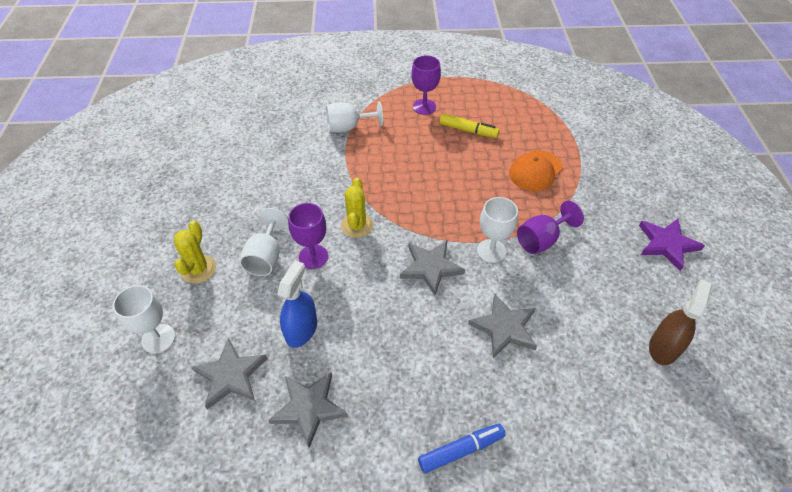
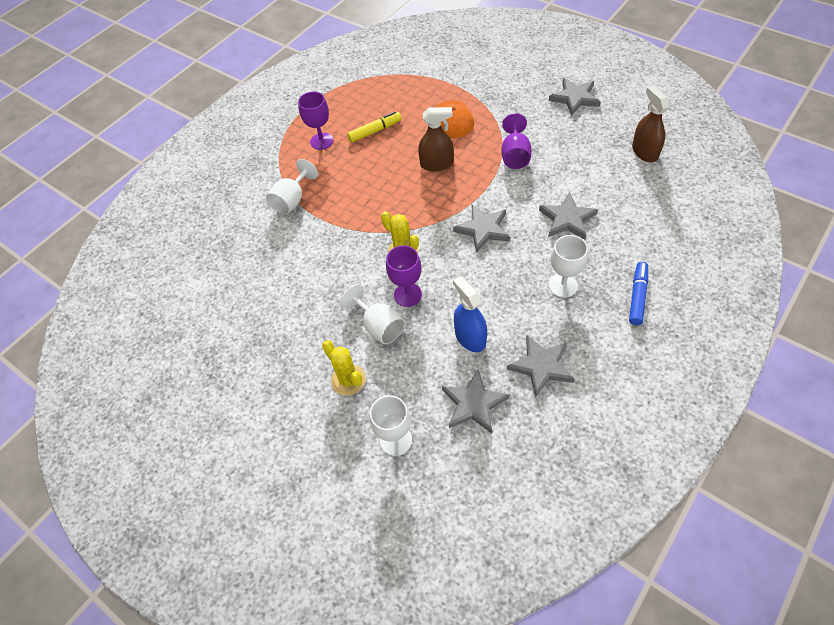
camera: 45 degrees left, 5 degrees up
(473, 191) = (437, 164): none -> brown spray bottle
(491, 251) = (499, 187): white goblet -> white goblet (563, 285)
(667, 244) = (574, 98): purple star -> grey star

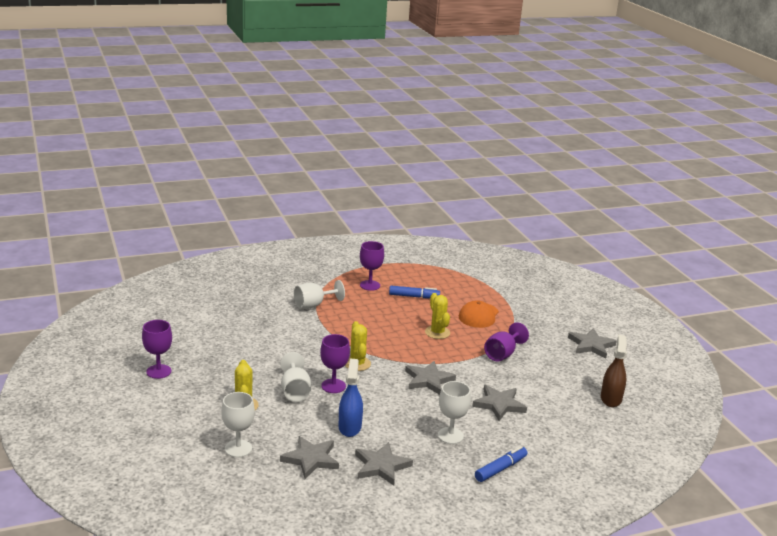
camera: 25 degrees right, 30 degrees down
(220, 393) = (158, 371): none -> purple goblet
(375, 131) = (413, 296): yellow marker -> blue marker
(437, 164) = (437, 332): brown spray bottle -> yellow cactus

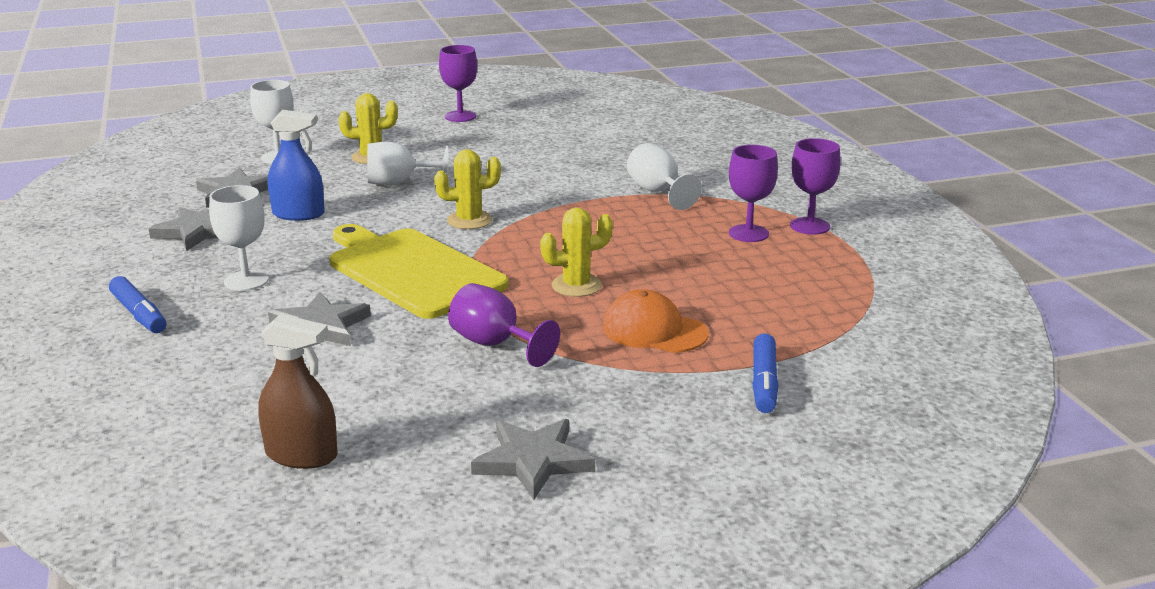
camera: 95 degrees right, 0 degrees up
(333, 386) = (408, 205): purple goblet -> purple goblet (809, 226)
(413, 296) = (717, 270): blue marker -> blue marker (764, 382)
(428, 380) = (412, 271): grey star -> yellow cutting board

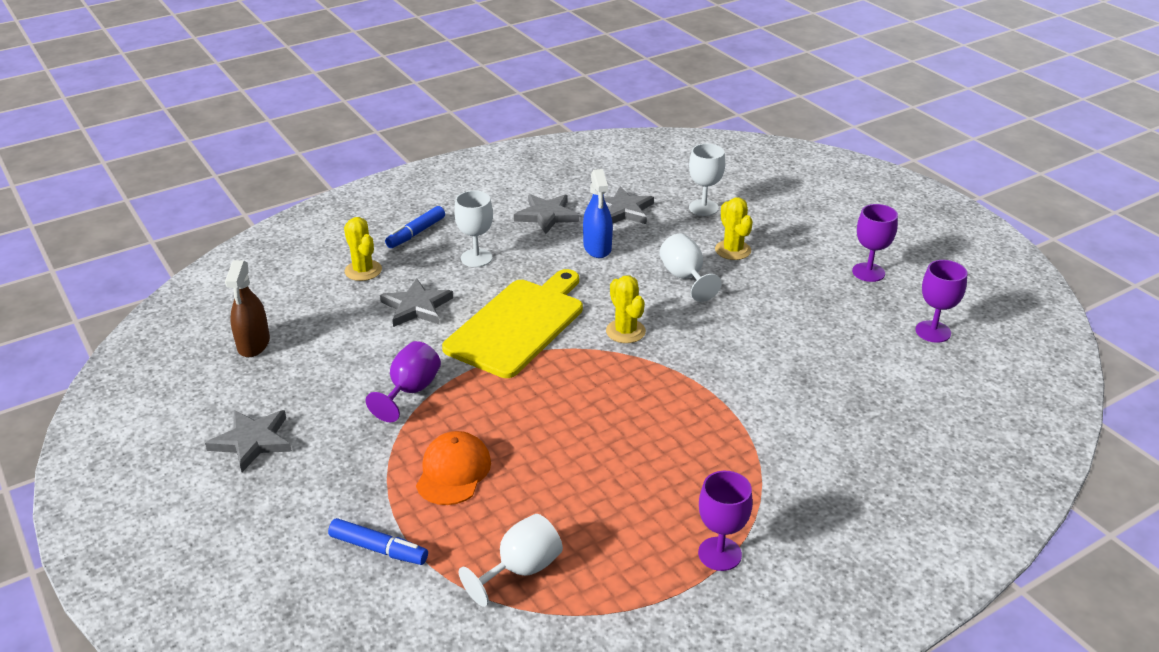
camera: 75 degrees right, 10 degrees up
(576, 286) = (521, 414): yellow cactus -> yellow cactus (363, 270)
(658, 192) = (751, 431): white goblet -> white goblet (521, 570)
(748, 233) = (678, 508): purple goblet -> purple goblet (933, 331)
(764, 382) = (378, 549): blue marker -> blue marker turned 150 degrees counterclockwise

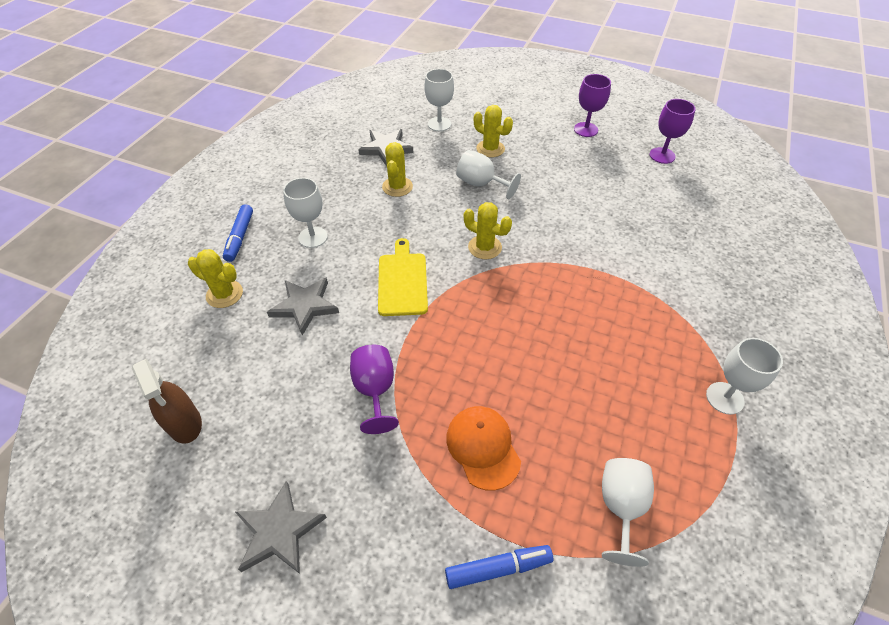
camera: 35 degrees left, 15 degrees up
(518, 325) = (402, 281): yellow cutting board -> yellow cutting board, size x0.62
(547, 215) = (334, 176): grey star -> none
(597, 248) = (397, 187): blue spray bottle -> yellow cactus
(719, 554) = (724, 398): purple goblet -> white goblet

